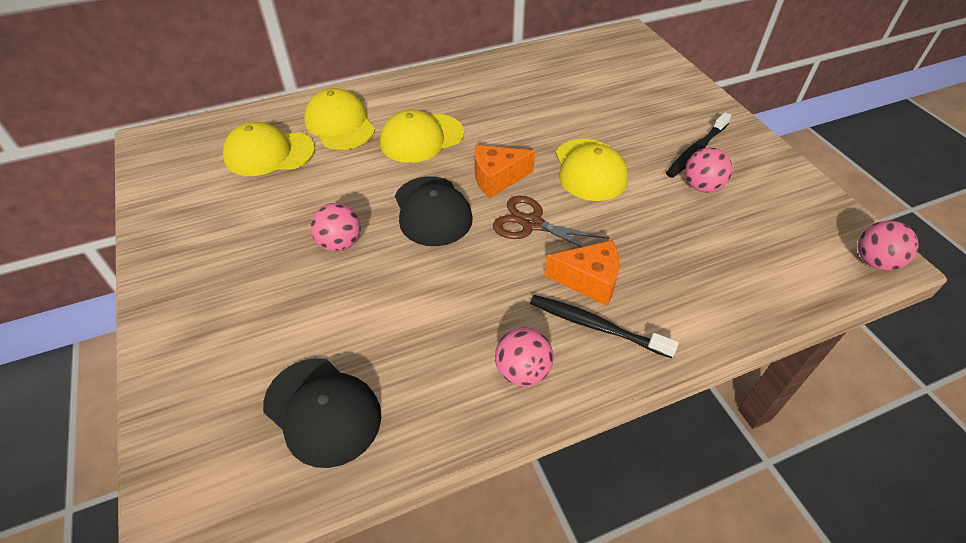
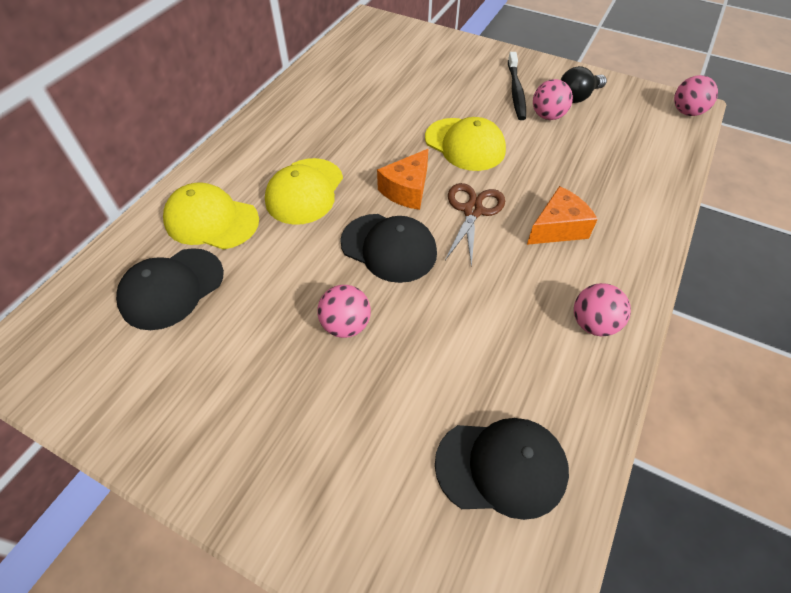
camera: 40 degrees left, 5 degrees up
(269, 153) = (172, 288): yellow cap -> black cap
(531, 223) = (473, 210): brown scissors -> brown scissors turned 120 degrees clockwise
(596, 326) = (599, 257): black toothbrush -> none
(757, 186) = (577, 97): none -> black light bulb

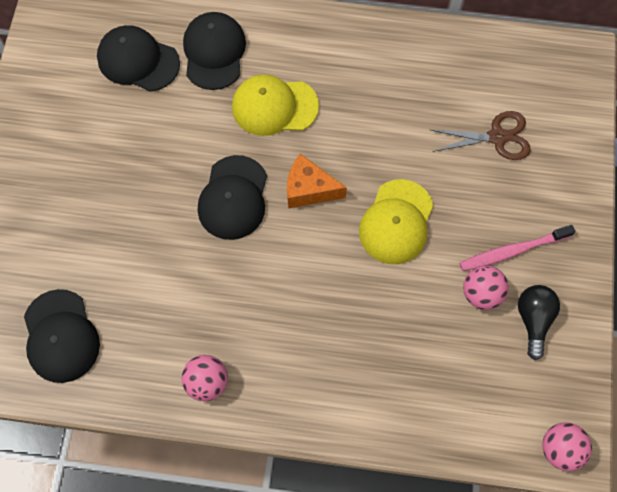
camera: 70 degrees right, 15 degrees up
(211, 220) = (214, 52): yellow cap -> black cap
(346, 325) = (144, 194): pink ball -> none
(473, 210) = (304, 254): brown scissors -> brown scissors (497, 137)
(516, 91) = (513, 251): black toothbrush -> pink toothbrush
(557, 228) = (309, 334): orange cheese -> none
(577, 97) = (533, 320): black light bulb -> black light bulb turned 60 degrees clockwise

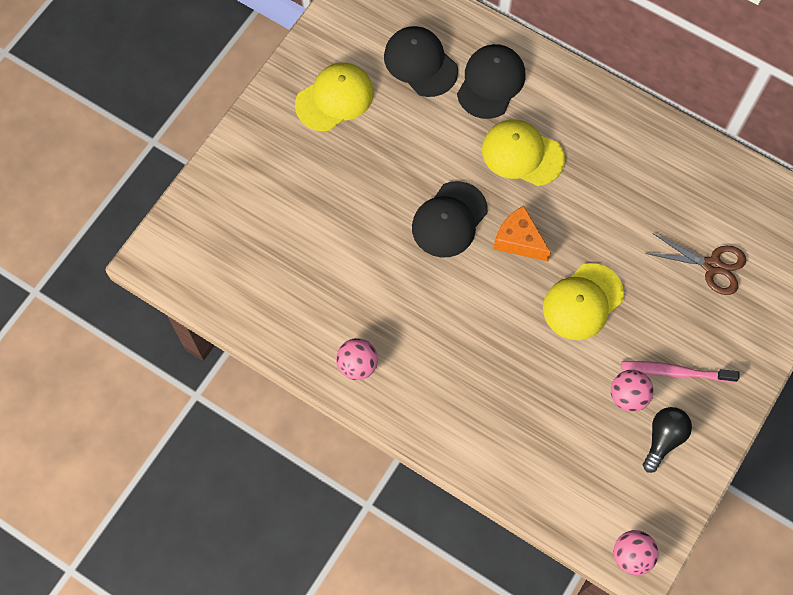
camera: 25 degrees right, 0 degrees up
(61, 336) = (254, 274): black cap -> none
(68, 127) = (334, 98): none -> yellow cap

